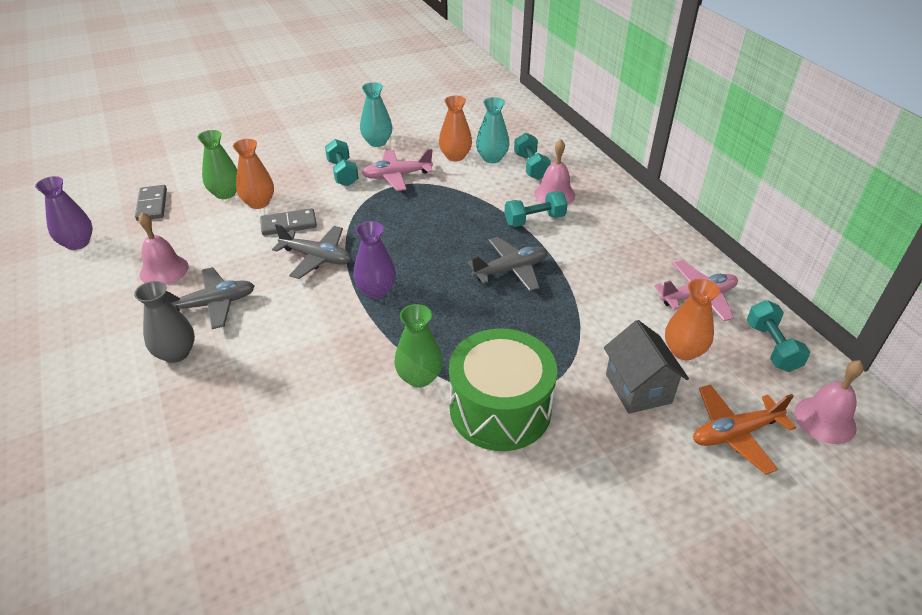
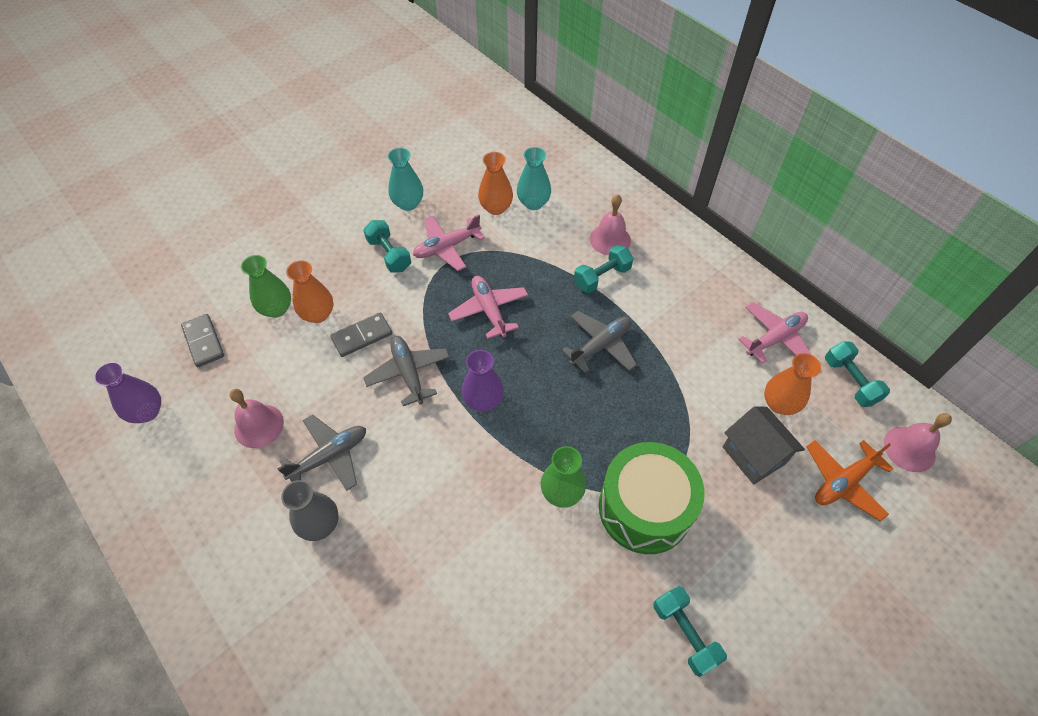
camera: 15 degrees left, 15 degrees up
(316, 257) = (408, 373): grey plane -> grey plane turned 120 degrees counterclockwise
(414, 226) = (489, 310): none -> pink plane
(531, 166) = (575, 207): turquoise dumbbell -> turquoise dumbbell (685, 633)

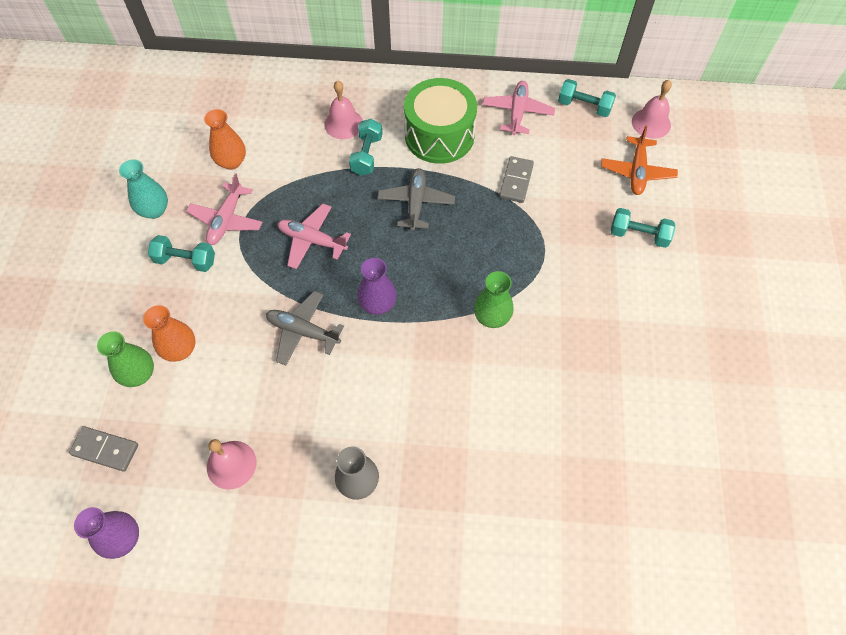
camera: 45 degrees left, 5 degrees up
(329, 456) = (312, 435): grey plane -> none
(362, 336) = (236, 336): grey domino -> grey domino (516, 181)
(533, 203) = (257, 137): turquoise vase -> none
(644, 508) = (549, 282): green drum -> green drum (439, 135)
(685, 633) = (641, 332): turquoise dumbbell -> turquoise dumbbell (638, 235)
(753, 455) = (576, 197): grey house -> none
(779, 404) = (560, 153): orange vase -> none

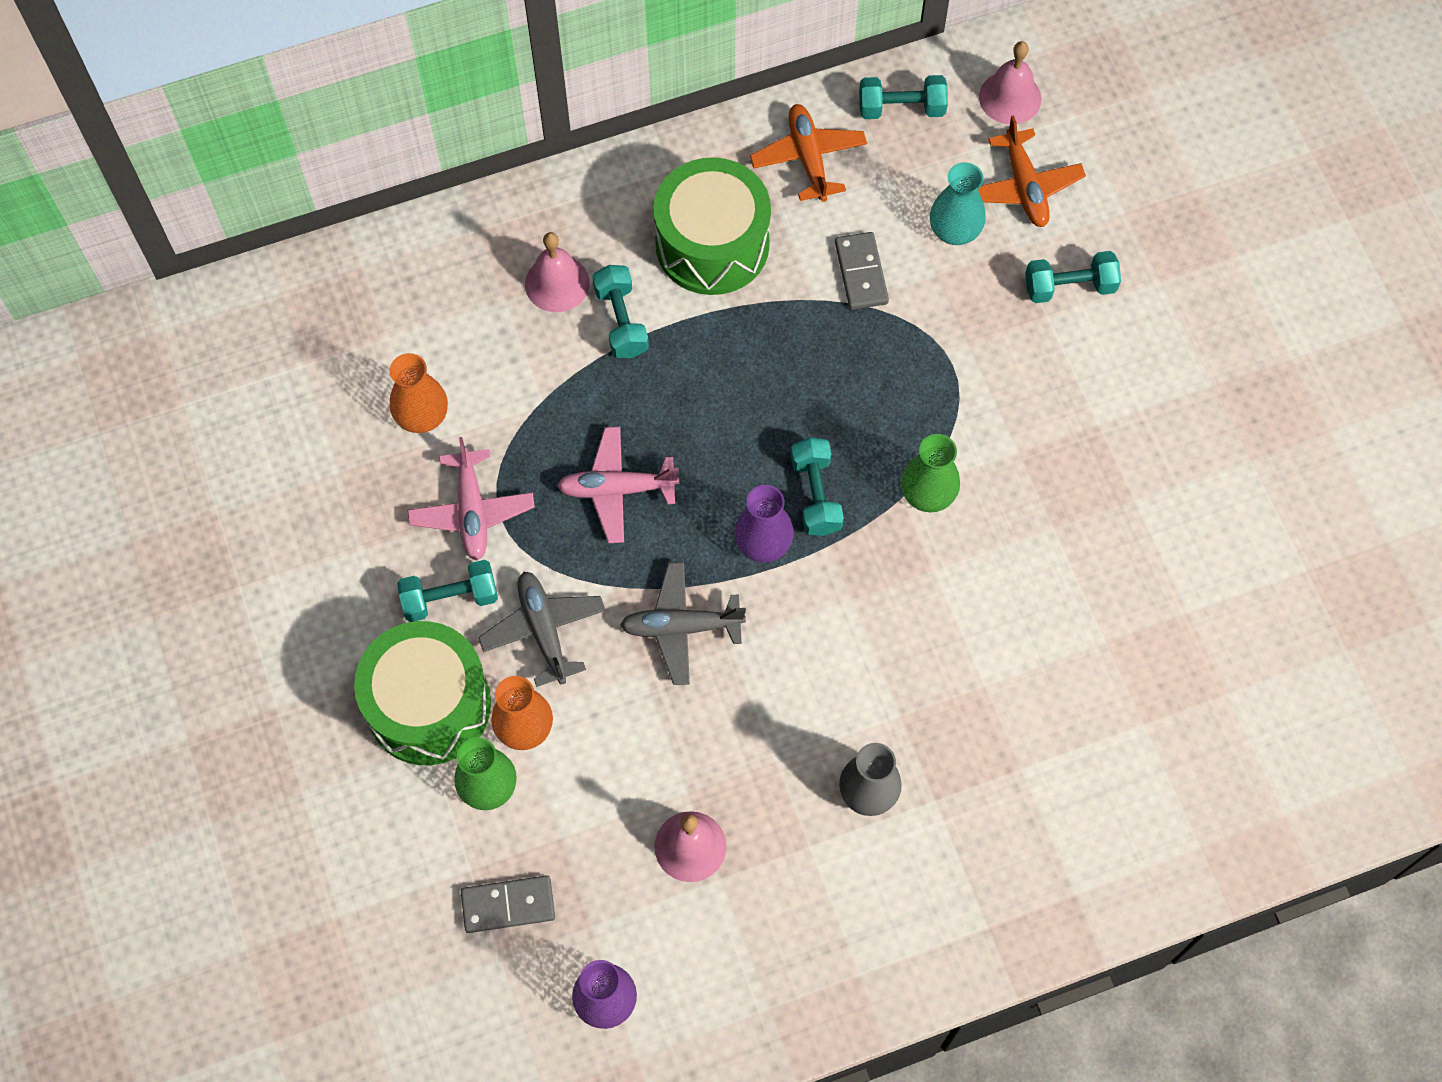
camera: 25 degrees left, 5 degrees up
(136, 313) = (428, 705): none -> green drum
(154, 210) = (353, 542): turquoise vase -> turquoise vase (954, 231)
(416, 203) = (735, 368): grey plane -> grey plane (544, 630)
(424, 290) = (816, 495): none -> turquoise dumbbell
(517, 112) = (808, 158): pink plane -> orange plane

